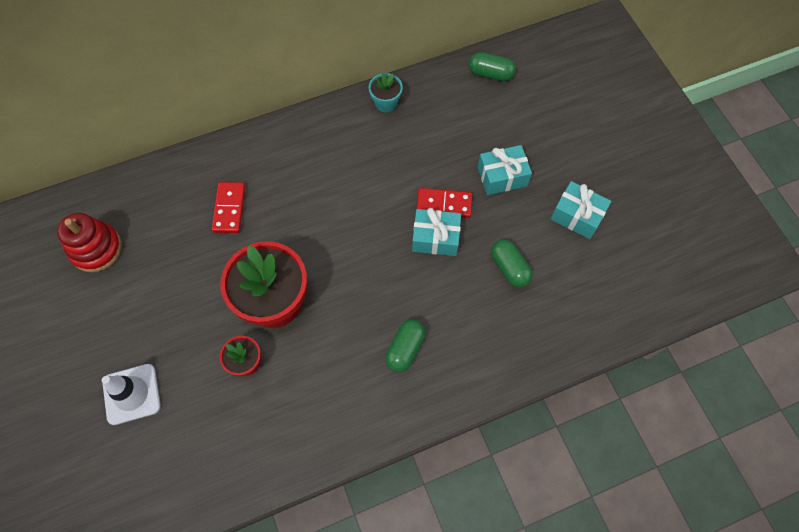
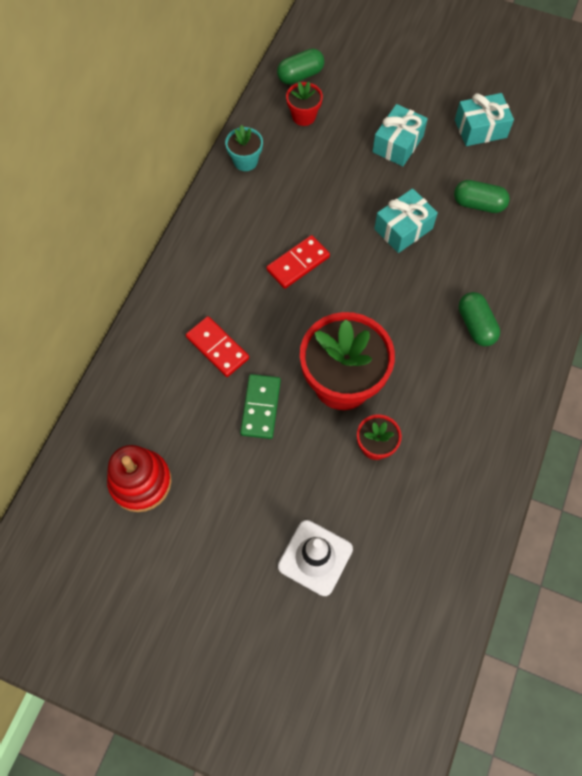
camera: 45 degrees left, 0 degrees up
(210, 270) = (261, 407): none -> green domino
(444, 204) = (380, 199): red domino -> red domino (298, 263)
(459, 104) = (303, 116): none -> red flower pot

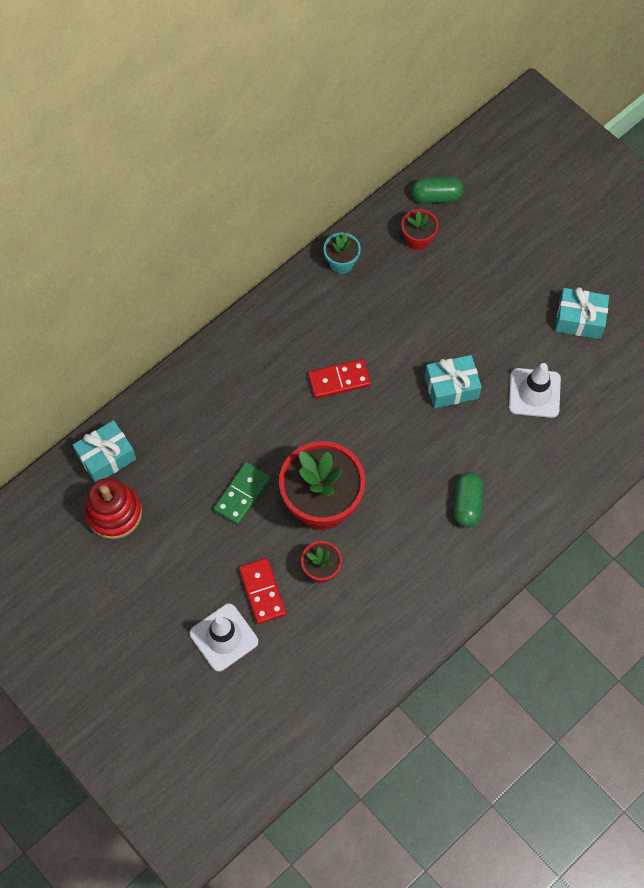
camera: 25 degrees right, 0 degrees up
(217, 348) = (231, 427): red domino -> red domino (262, 591)
(398, 144) = (491, 303): turquoise gift -> turquoise gift (106, 457)
(478, 204) = (534, 393): green capsule -> white traffic cone

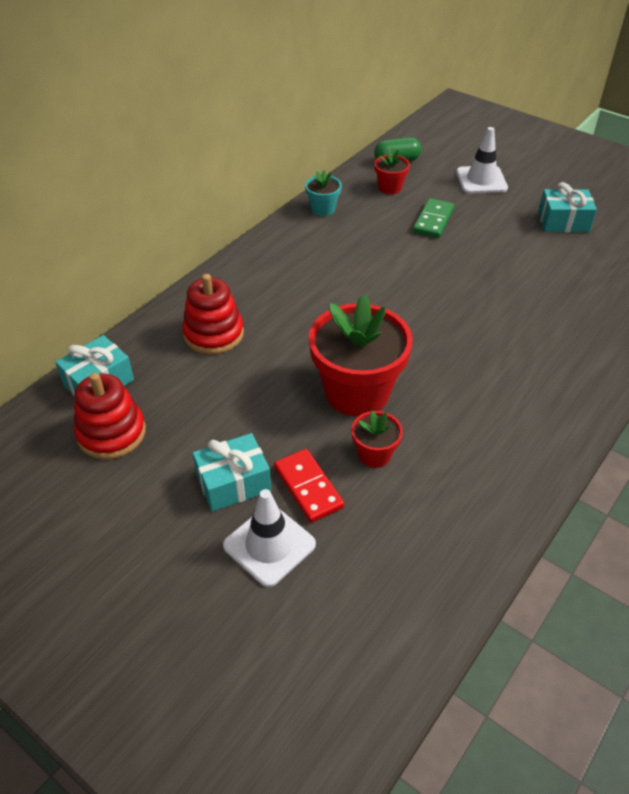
camera: 10 degrees left, 20 degrees down
(210, 417) = (213, 334): none -> red stacking toy
(242, 494) = (263, 396): green domino -> green domino (433, 220)
(339, 380) = (345, 289): red domino -> none
(451, 387) = (462, 281): turquoise gift -> turquoise gift (233, 483)
(467, 504) = (518, 371): green capsule -> none
(534, 393) = (546, 276): white traffic cone -> white traffic cone (481, 180)

